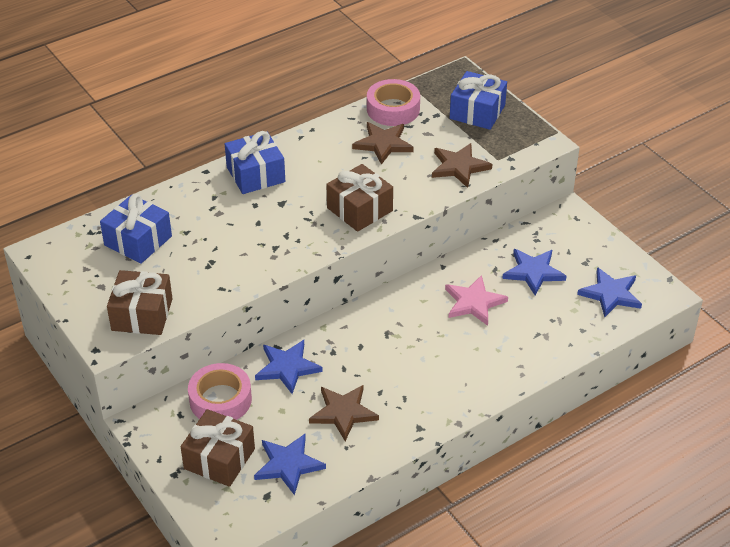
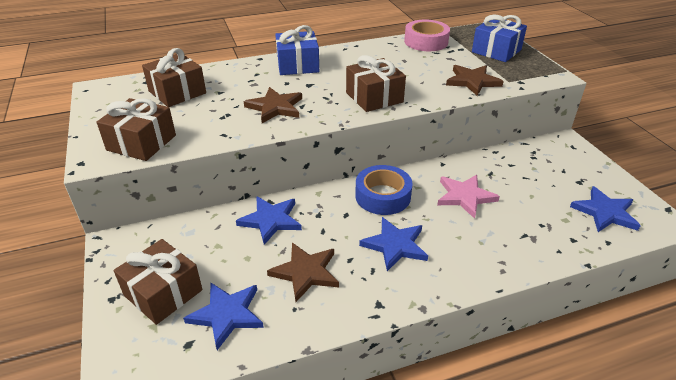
camera: 15 degrees right, 5 degrees down
(138, 241) = (177, 92): blue gift -> brown gift
(220, 400) = (196, 237): pink tape -> none
(383, 144) = (411, 60): brown star -> brown star (275, 107)
(391, 318) = (382, 196): none -> blue tape
(533, 272) = (527, 181): blue star -> blue star (395, 245)

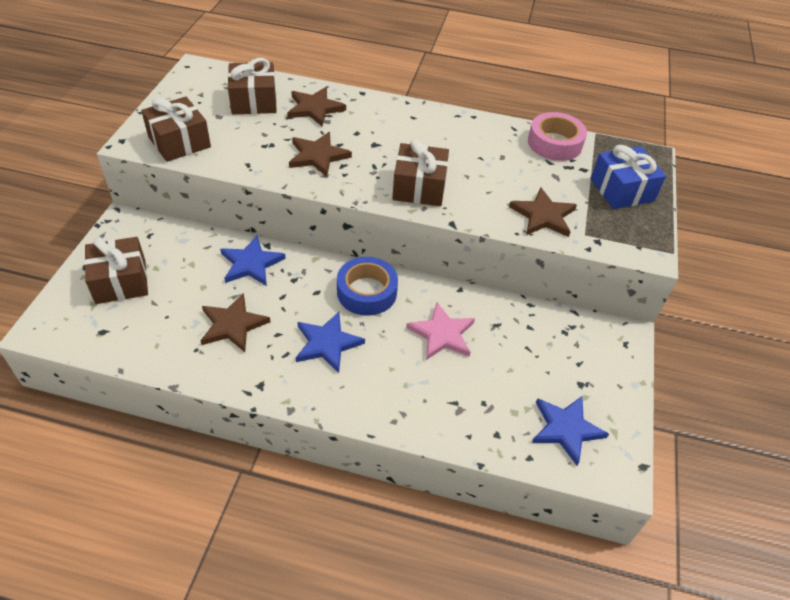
camera: 30 degrees right, 10 degrees up
(227, 314) = (146, 325): blue star -> none
(235, 80) = (314, 108): none -> brown star
(297, 65) = (388, 116): blue gift -> none

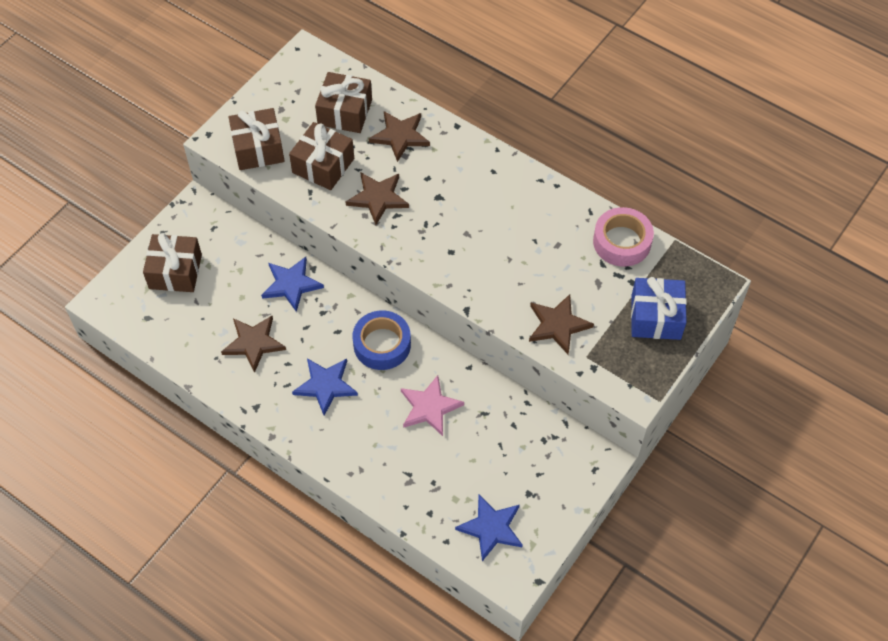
camera: 25 degrees right, 10 degrees up
(419, 187) = (456, 260): brown gift -> brown gift (323, 165)

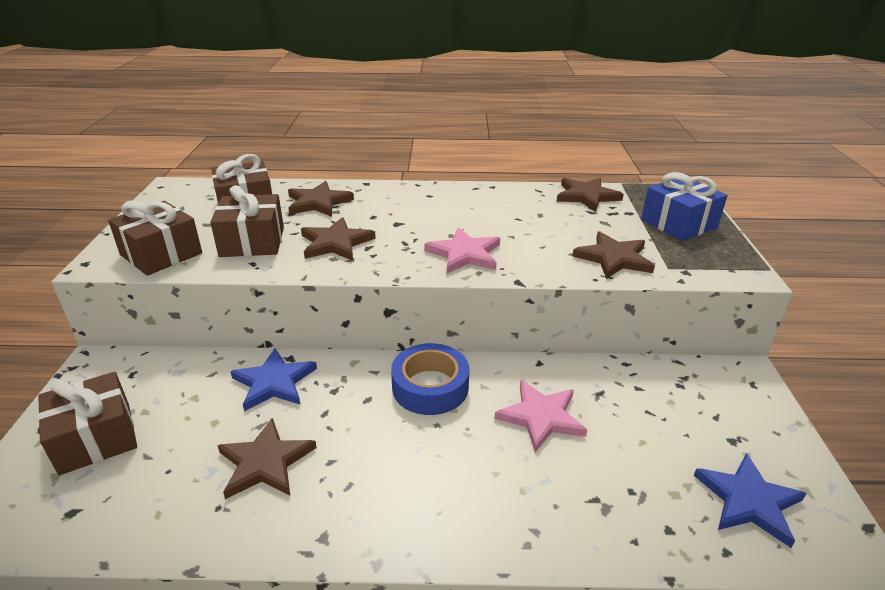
camera: 35 degrees left, 25 degrees down
(325, 385) = (401, 459): blue star -> none
(456, 261) = (465, 254): none -> pink star
(622, 242) = (587, 196): pink tape -> brown star

